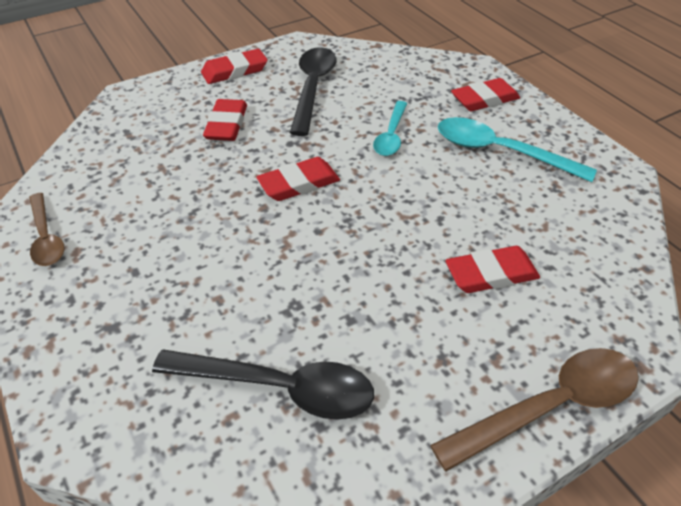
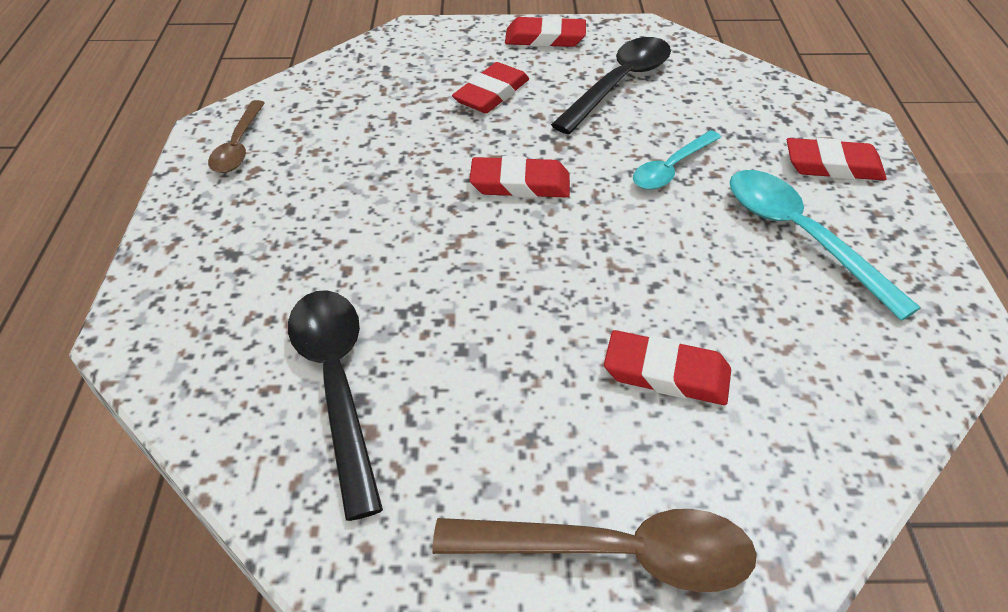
camera: 30 degrees right, 0 degrees up
(279, 388) = (336, 383): black spoon -> black spoon turned 150 degrees counterclockwise

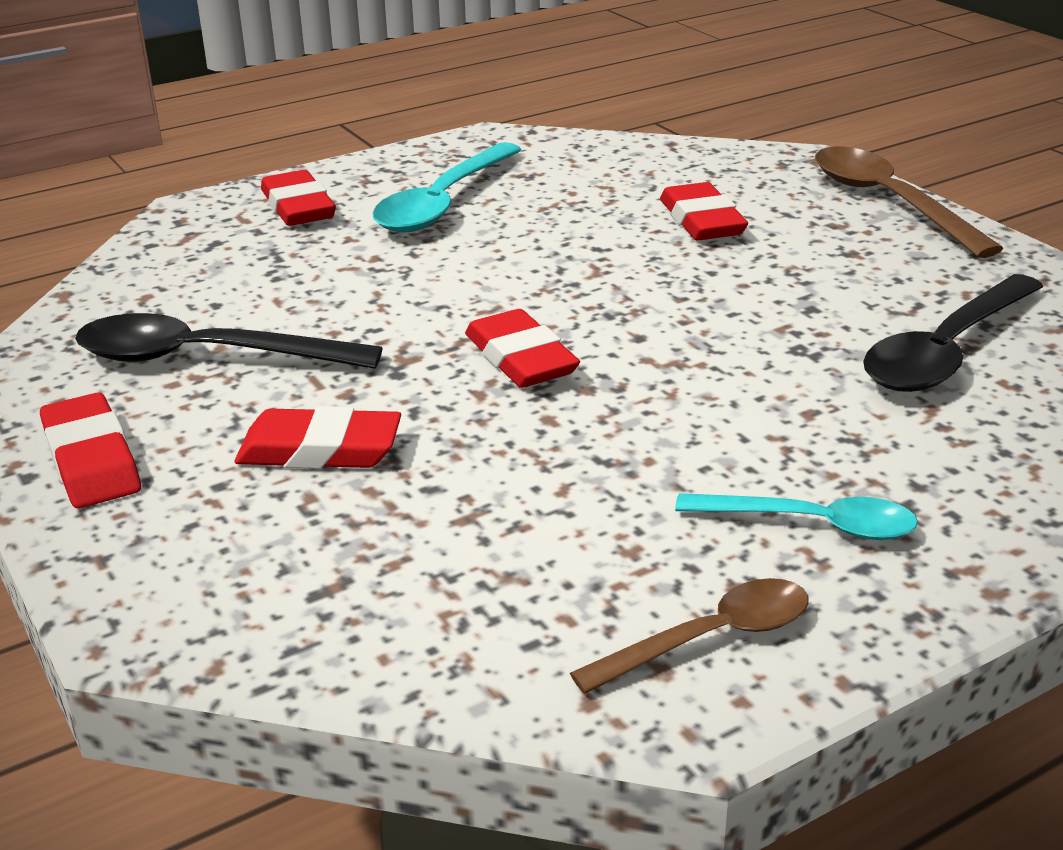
camera: 120 degrees left, 15 degrees down
(671, 168) = (389, 281): turquoise spoon -> turquoise spoon (812, 524)

